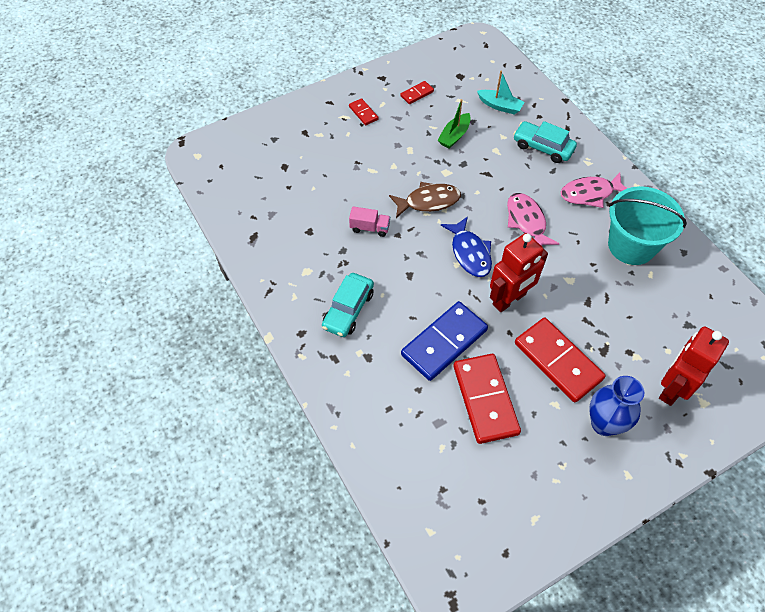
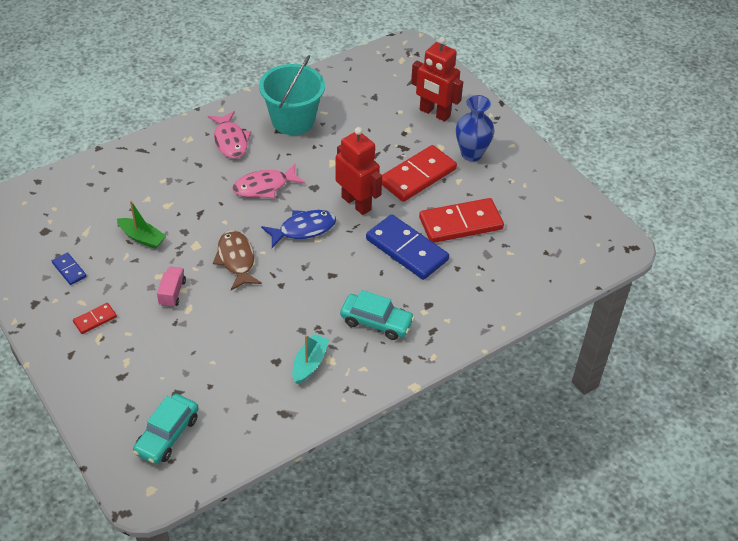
camera: 95 degrees left, 10 degrees down
(370, 228) = (271, 308): pink truck -> pink truck (172, 293)
(417, 94) = (69, 270): red domino -> blue domino
(500, 106) = (100, 199): turquoise boat -> turquoise boat (309, 363)
(543, 147) = (166, 169): turquoise car -> turquoise car (167, 435)

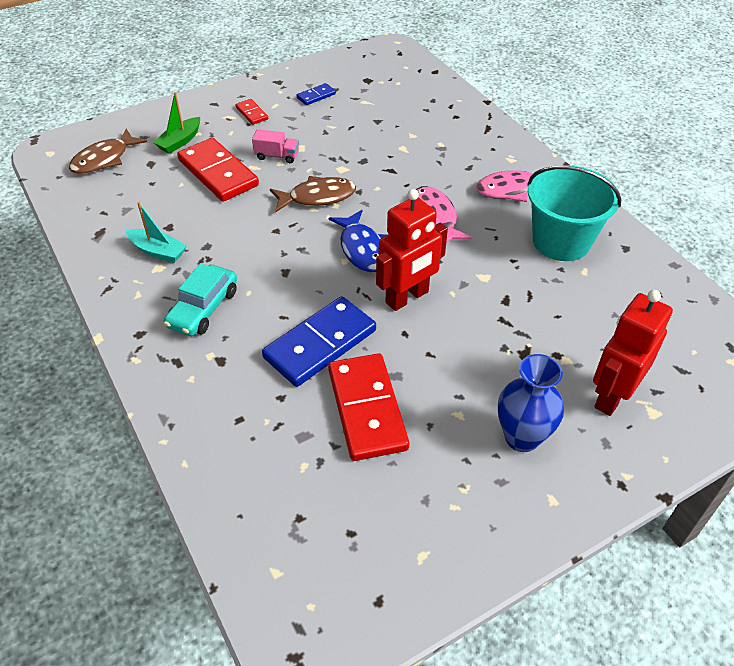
camera: 95 degrees right, 0 degrees up
(142, 238) = (355, 134): green boat -> green boat (180, 141)
(167, 435) = (104, 159): turquoise car -> brown fish
(417, 176) = (464, 365): red domino -> red domino (218, 173)

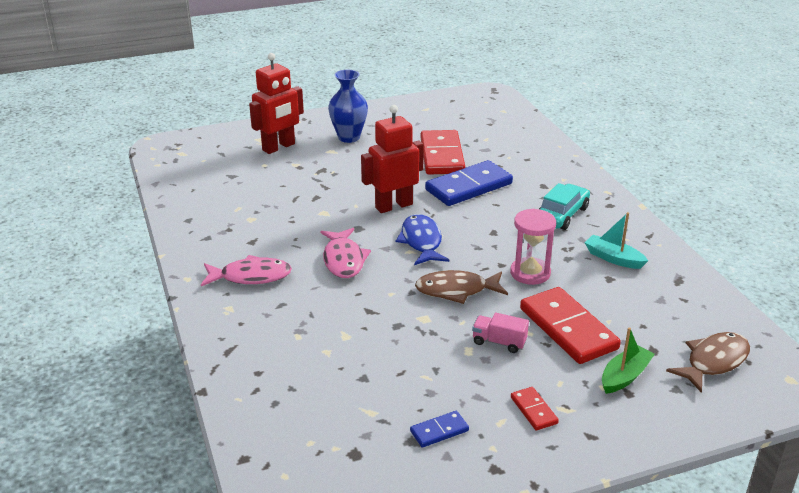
camera: 170 degrees left, 15 degrees down
(247, 224) = (530, 273): none -> pink hourglass
(561, 241) = (239, 229): turquoise bucket -> none

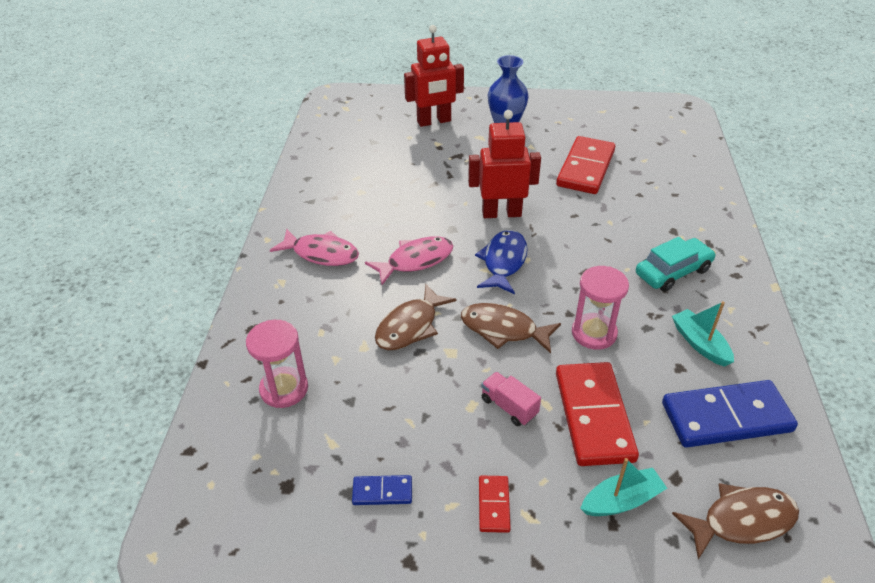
camera: 25 degrees right, 10 degrees up
(297, 387) = (284, 389): none -> pink hourglass
(344, 260) = (415, 261): pink fish -> pink fish turned 135 degrees counterclockwise
(375, 309) = (410, 326): none -> brown fish
(468, 187) = (591, 211): blue domino -> blue domino (726, 417)
(624, 376) = (621, 500): green boat -> turquoise boat

